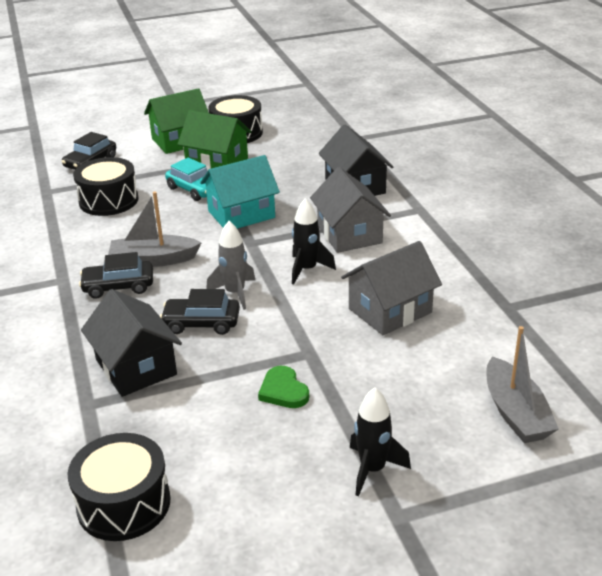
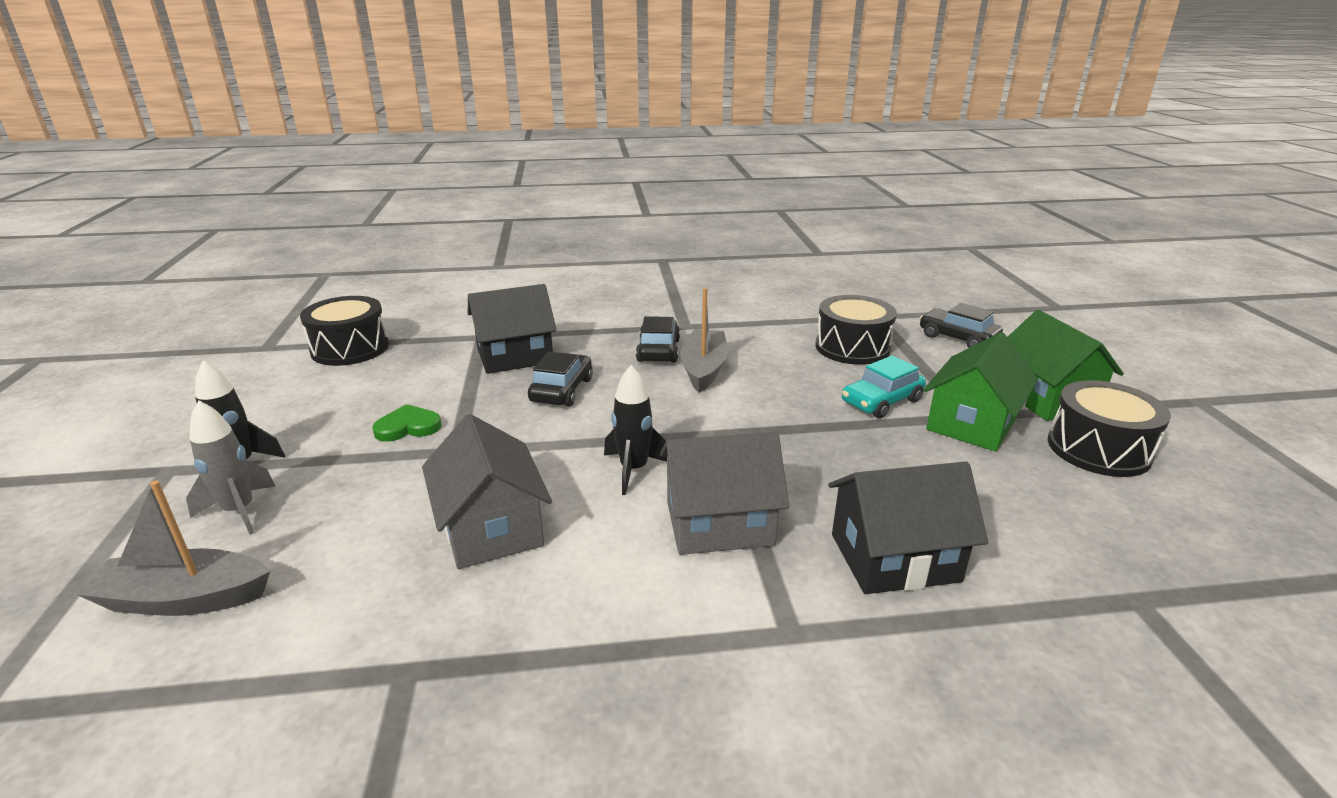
camera: 100 degrees right, 5 degrees down
(235, 293) = (607, 413): grey rocket -> grey rocket (239, 511)
(241, 214) = (803, 432): turquoise house -> none

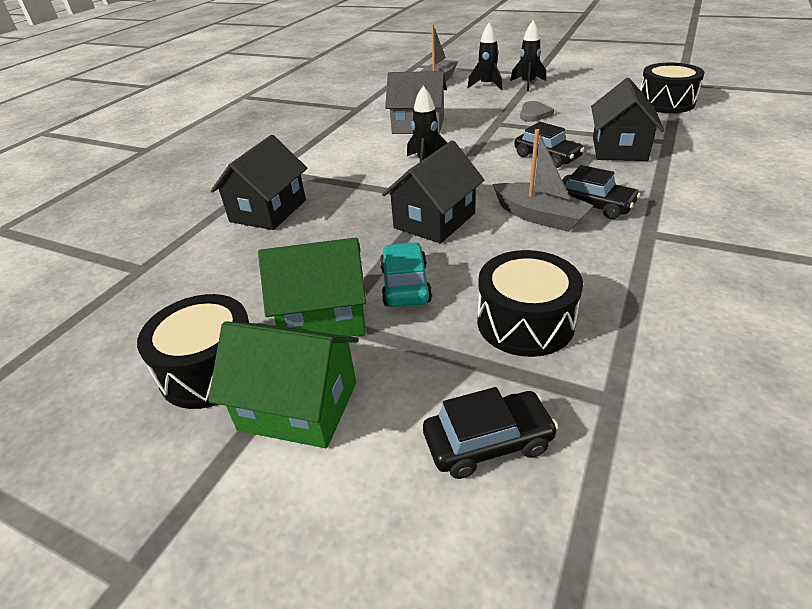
camera: 125 degrees right, 10 degrees up
(239, 511) = (487, 85): grey rocket -> black rocket
(408, 427) = (534, 114): green heart -> grey heart
(719, 523) = (354, 174): grey house -> none
(769, 418) = (434, 220): none -> black house
(972, 423) = (324, 317): green house -> green house turned 75 degrees counterclockwise

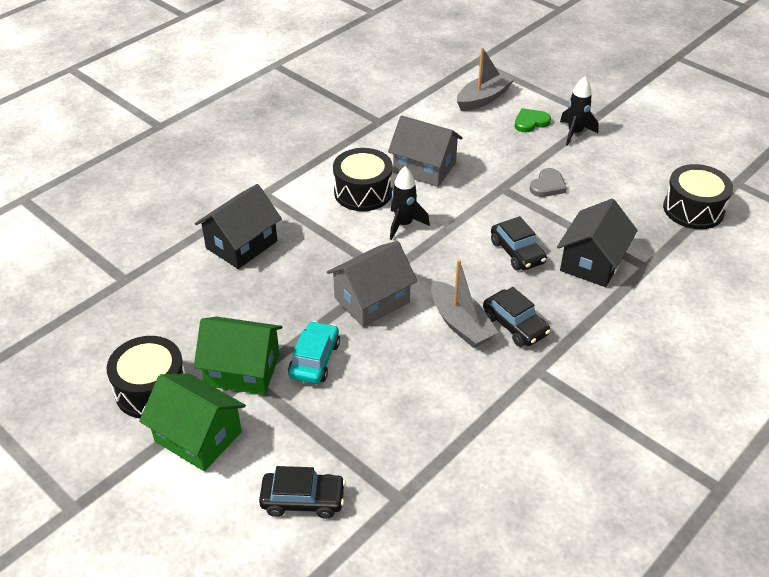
camera: 15 degrees right, 5 degrees up
(434, 220) = (372, 300): black house -> grey house
(487, 85) = (530, 122): black rocket -> green heart
(525, 322) = (382, 422): black drum -> black drum (363, 192)

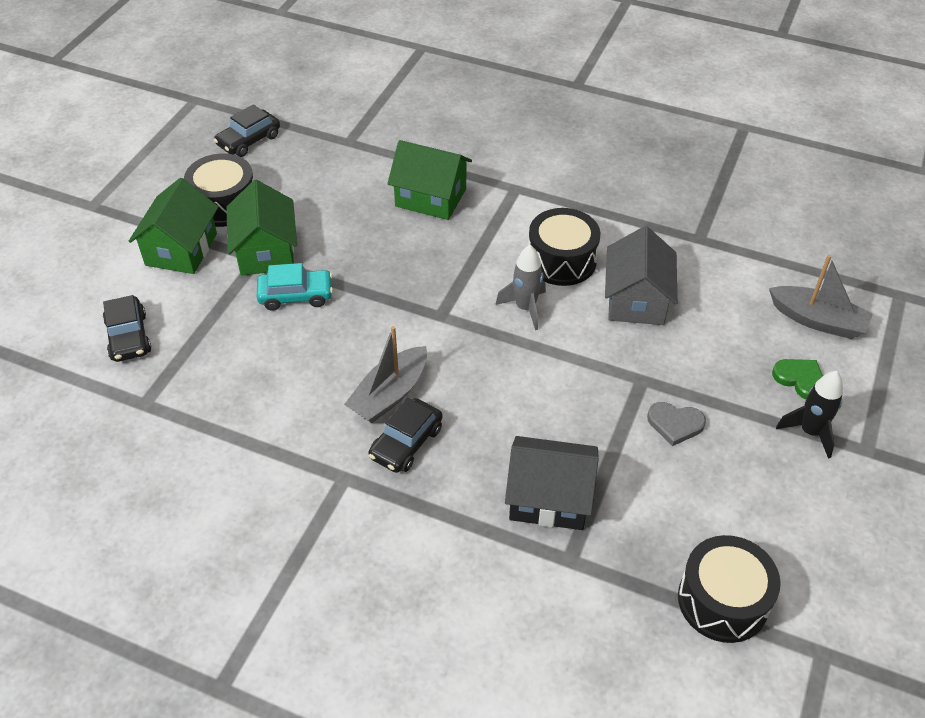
camera: 70 degrees right, 5 degrees up
(241, 244) = (430, 198): black house -> green house
(372, 300) = (394, 314): grey house -> none
(404, 224) = (525, 308): black rocket -> grey rocket
(517, 252) = (530, 419): black car -> black car (249, 140)

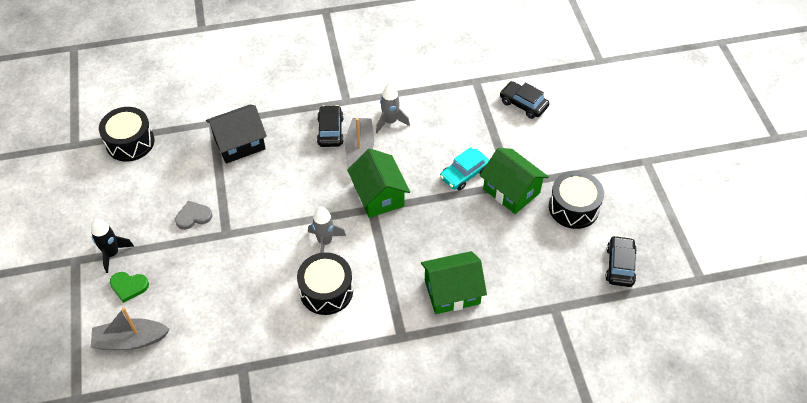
camera: 145 degrees right, 5 degrees up
(181, 249) = (560, 164): green house -> green house (379, 195)
(315, 410) = (390, 121): none -> grey rocket
(636, 300) = (259, 288): grey house -> none

